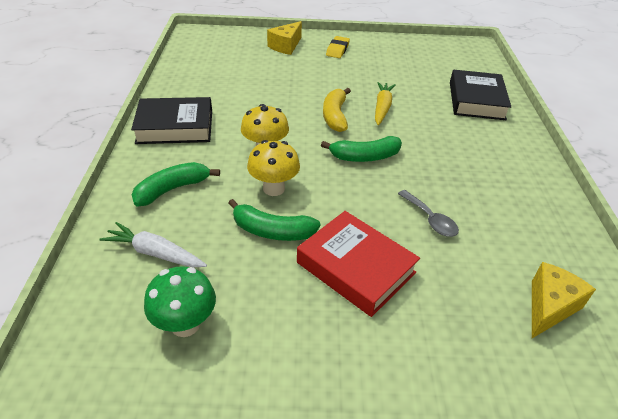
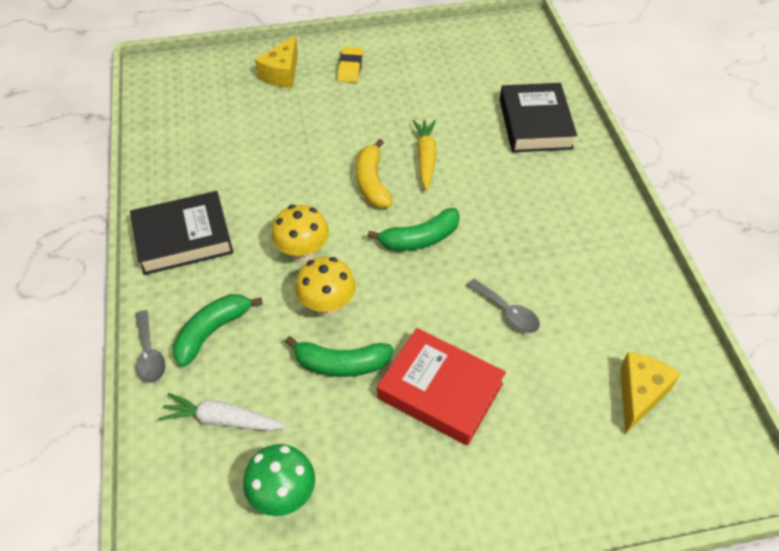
camera: 10 degrees left, 10 degrees up
(115, 196) = (149, 354): none -> grey spoon

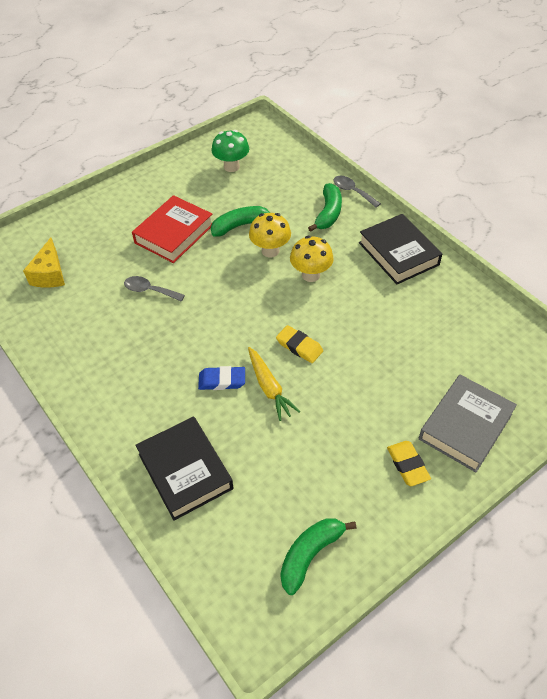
camera: 155 degrees right, 0 degrees up
(183, 238) = (398, 254): black book -> black book turned 75 degrees counterclockwise
(222, 420) = (286, 181): white carrot -> none
(282, 73) = (465, 426): yellow cheese -> grey book
(372, 182) = (299, 346): yellow banana -> yellow eraser
(420, 239) = (235, 316): green banana -> green banana (310, 554)
(440, 390) = (174, 234): red book -> red book turned 60 degrees counterclockwise
(468, 180) = (222, 380): none -> blue eraser

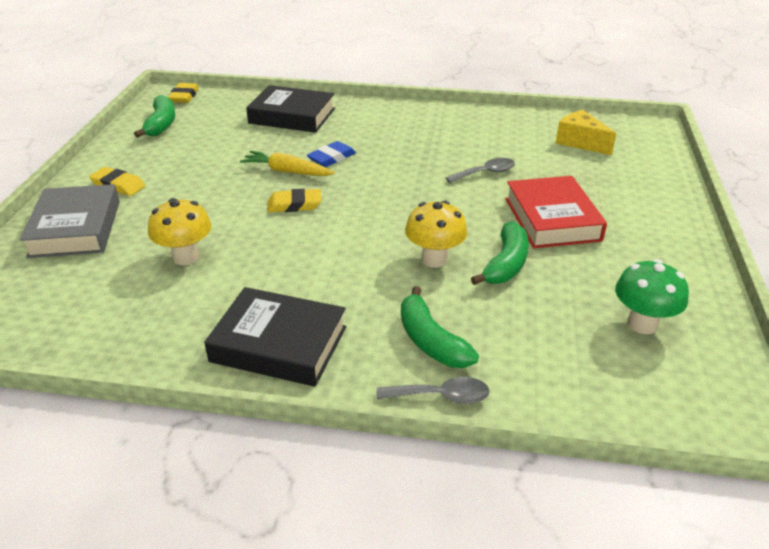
camera: 135 degrees right, 15 degrees down
(244, 609) = (184, 96): none -> yellow eraser
(311, 275) = (358, 262): yellow mushroom -> yellow mushroom (186, 257)

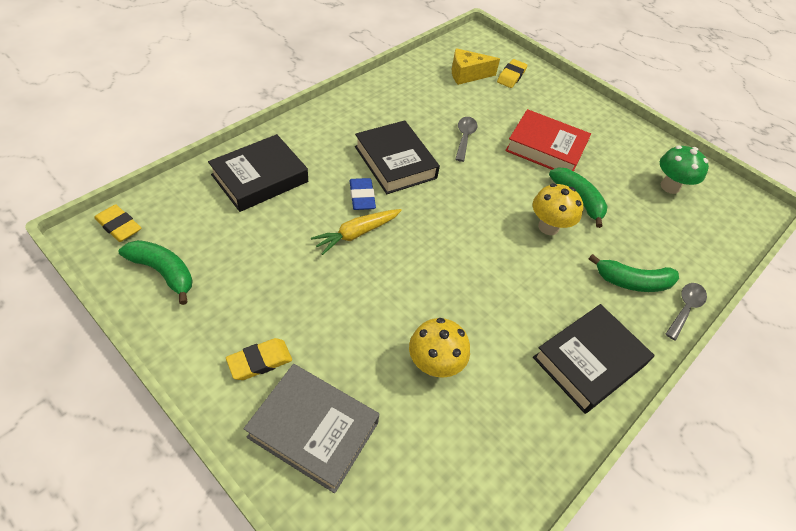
camera: 60 degrees left, 15 degrees up
(294, 205) = (414, 257): yellow eraser -> yellow eraser (511, 76)
(395, 155) = (395, 162): none -> black book

